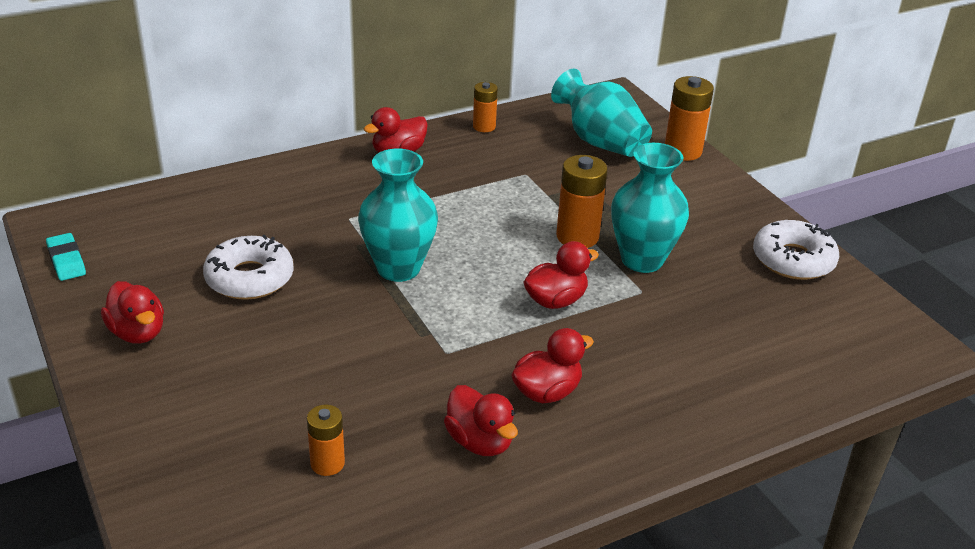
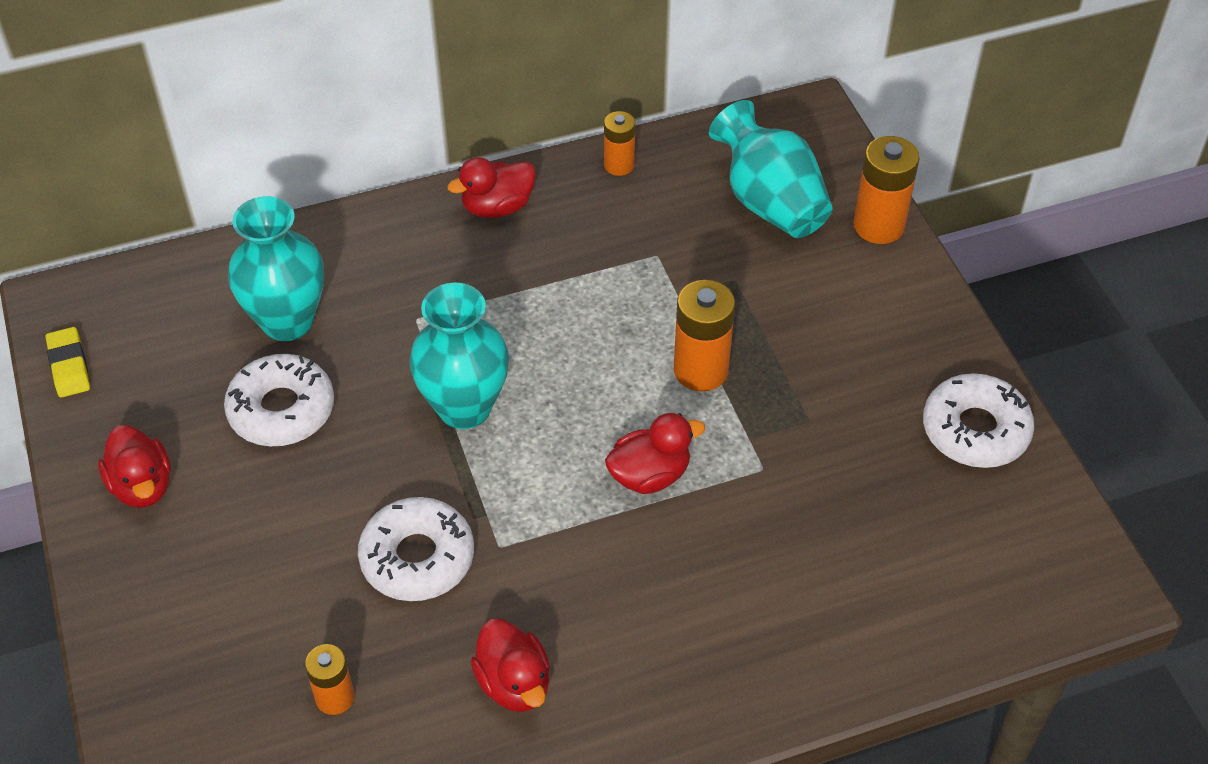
camera: 10 degrees right, 15 degrees up
(66, 261) = (69, 366): turquoise eraser -> yellow eraser
(380, 364) = (417, 558): none -> white donut
(547, 392) = (608, 617): red duck -> none
(642, 260) = (775, 416): turquoise vase -> turquoise vase (287, 321)

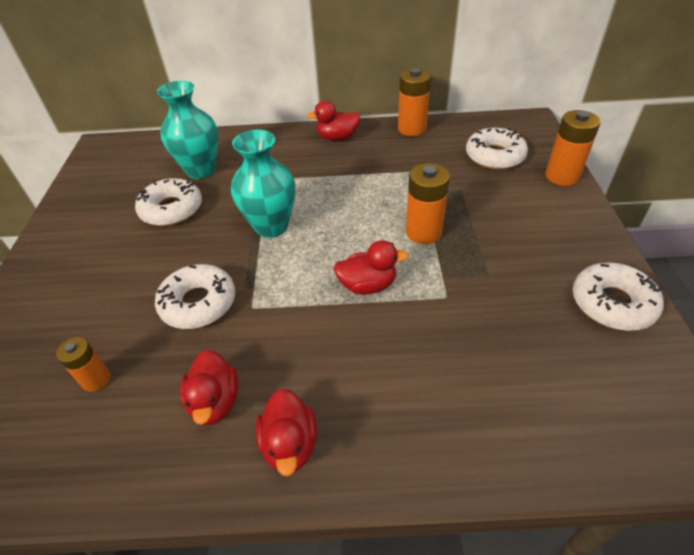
camera: 20 degrees right, 5 degrees down
(69, 366) = (83, 172): yellow eraser -> none
(142, 486) = (76, 232): red duck -> red duck (290, 444)
(619, 165) = (412, 129): orange battery -> orange battery, size x1.63
(770, 202) = (494, 156): turquoise vase -> white donut

